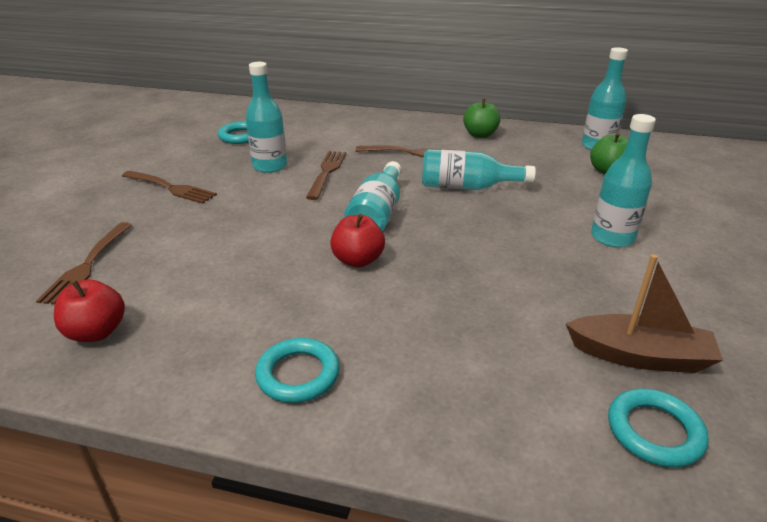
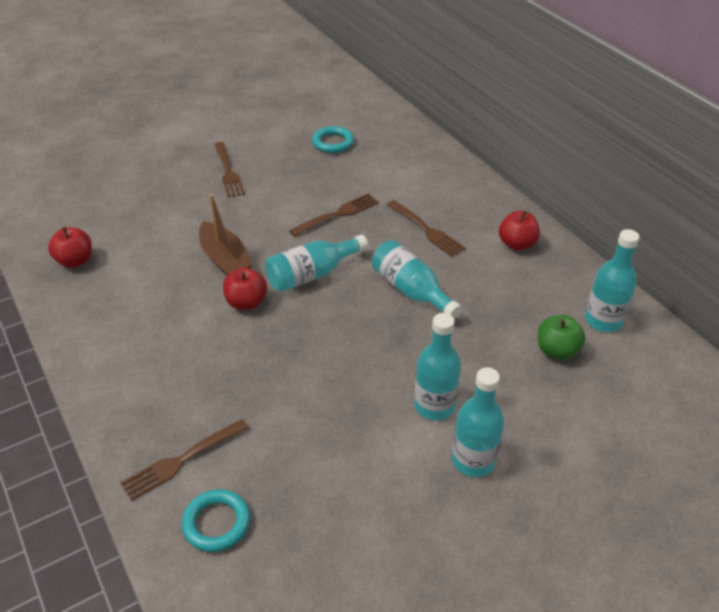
camera: 45 degrees right, 10 degrees up
(88, 264) = (120, 210): brown fork -> brown fork (182, 460)
(270, 166) = (310, 186): turquoise bottle -> turquoise bottle (473, 460)
(298, 374) = (118, 352): turquoise ring -> none
(480, 135) = (517, 244): green apple -> red apple
(639, 356) = (288, 486): brown boat -> brown boat (225, 260)

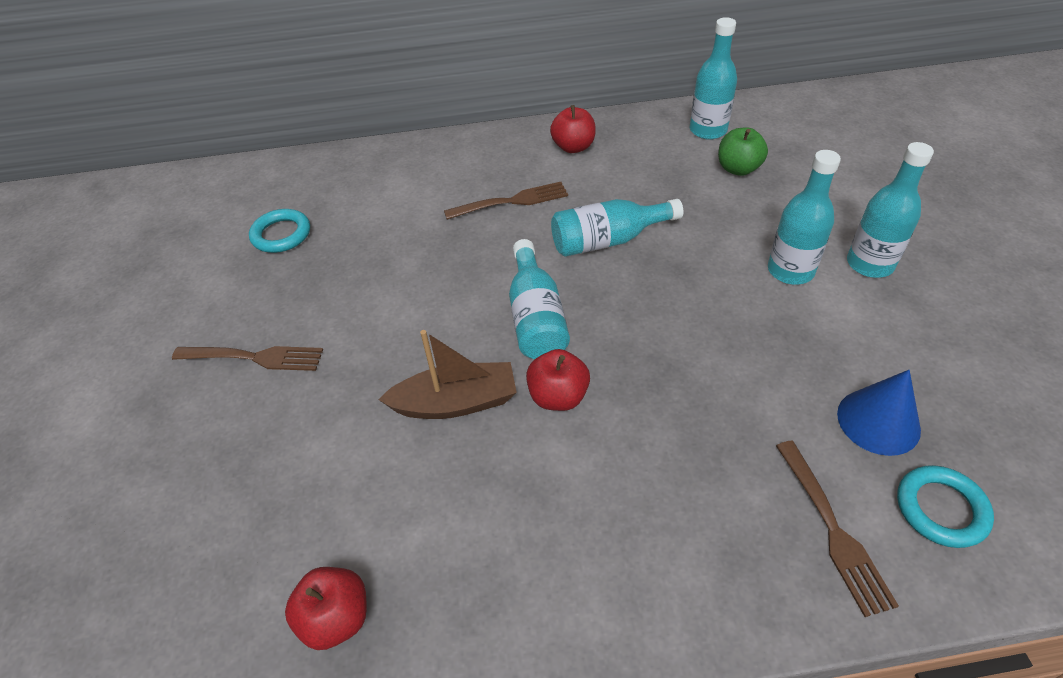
camera: 65 degrees left, 5 degrees up
(287, 479) = (878, 421): none -> blue cone
(337, 215) = (434, 267): brown fork -> none

